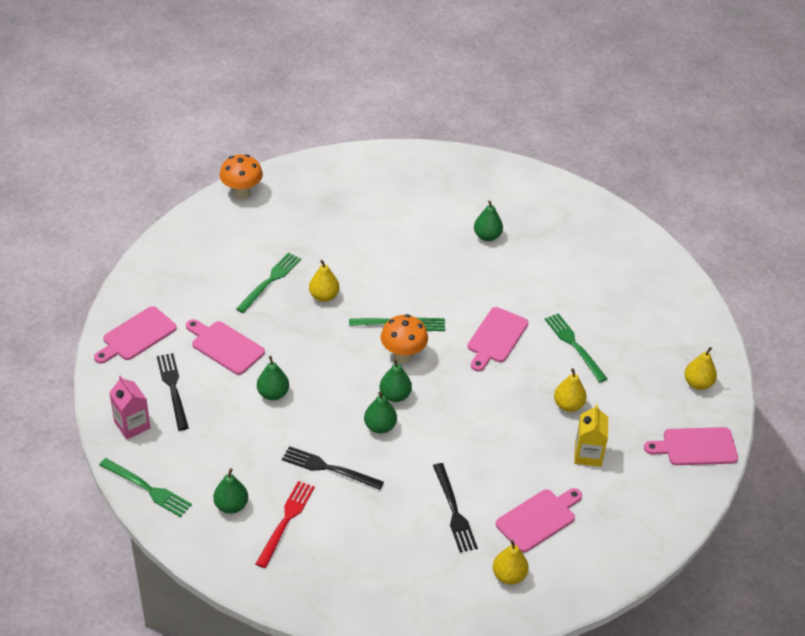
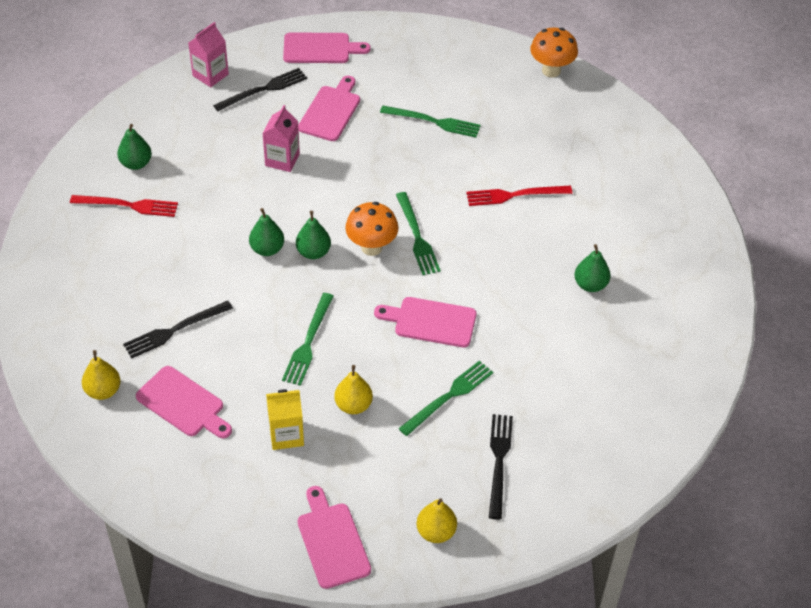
camera: 75 degrees right, 5 degrees up
(136, 335) = (320, 49): pink cutting board -> pink cutting board turned 150 degrees clockwise
(147, 488) = (140, 104): green fork -> green fork (308, 342)
(273, 394) = (282, 160): green pear -> pink carton
(324, 296) = (431, 167): yellow pear -> none
(329, 468) = (201, 222): black fork -> black fork (499, 462)
(377, 253) = (515, 195): none -> red fork

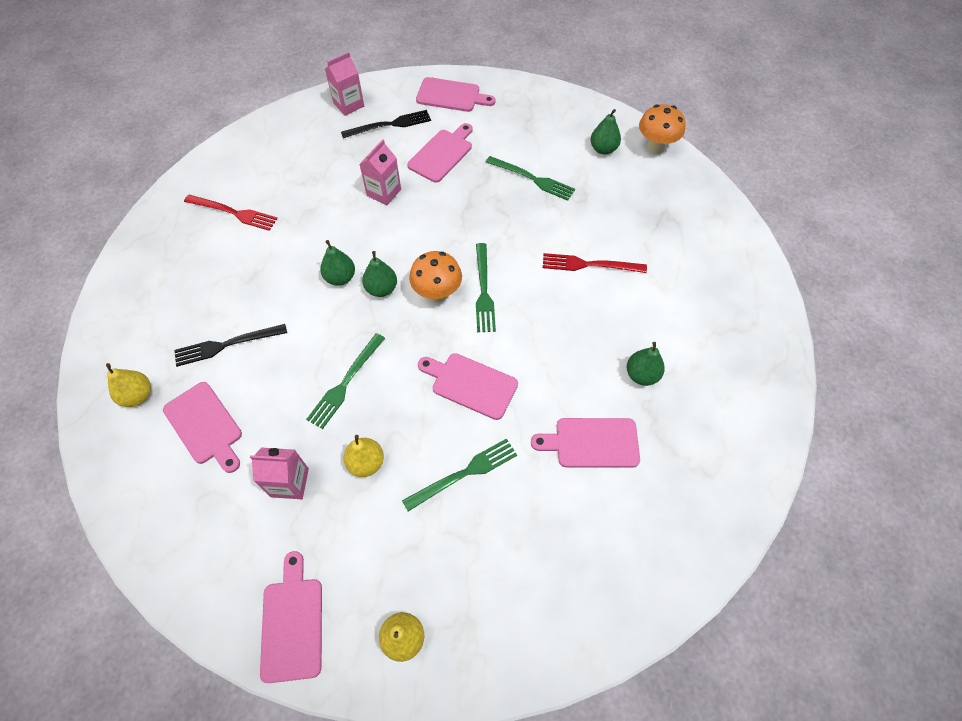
camera: 15 degrees right, 10 degrees up
(136, 163) = (255, 175): green pear -> green pear (603, 149)
(286, 435) = (290, 482): yellow carton -> pink carton
(499, 462) = (494, 564): black fork -> none
(559, 350) = (592, 442): none -> pink cutting board

